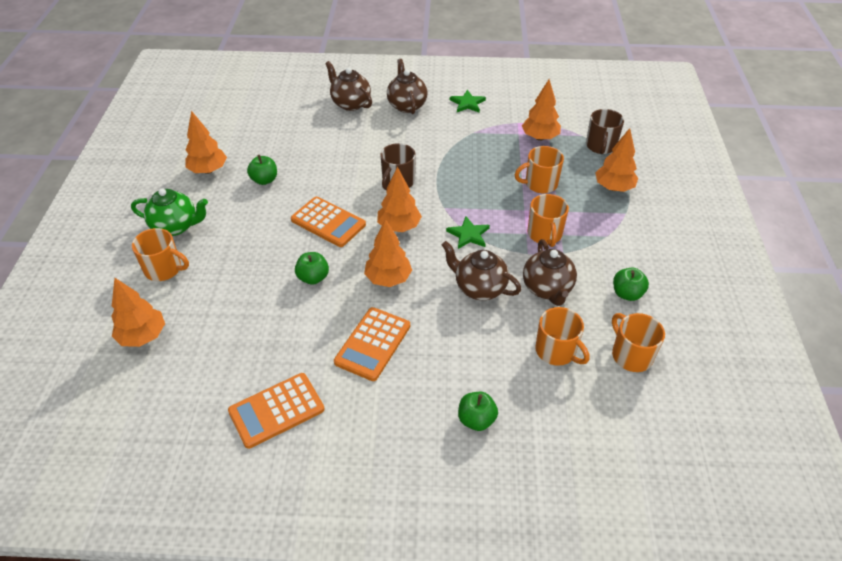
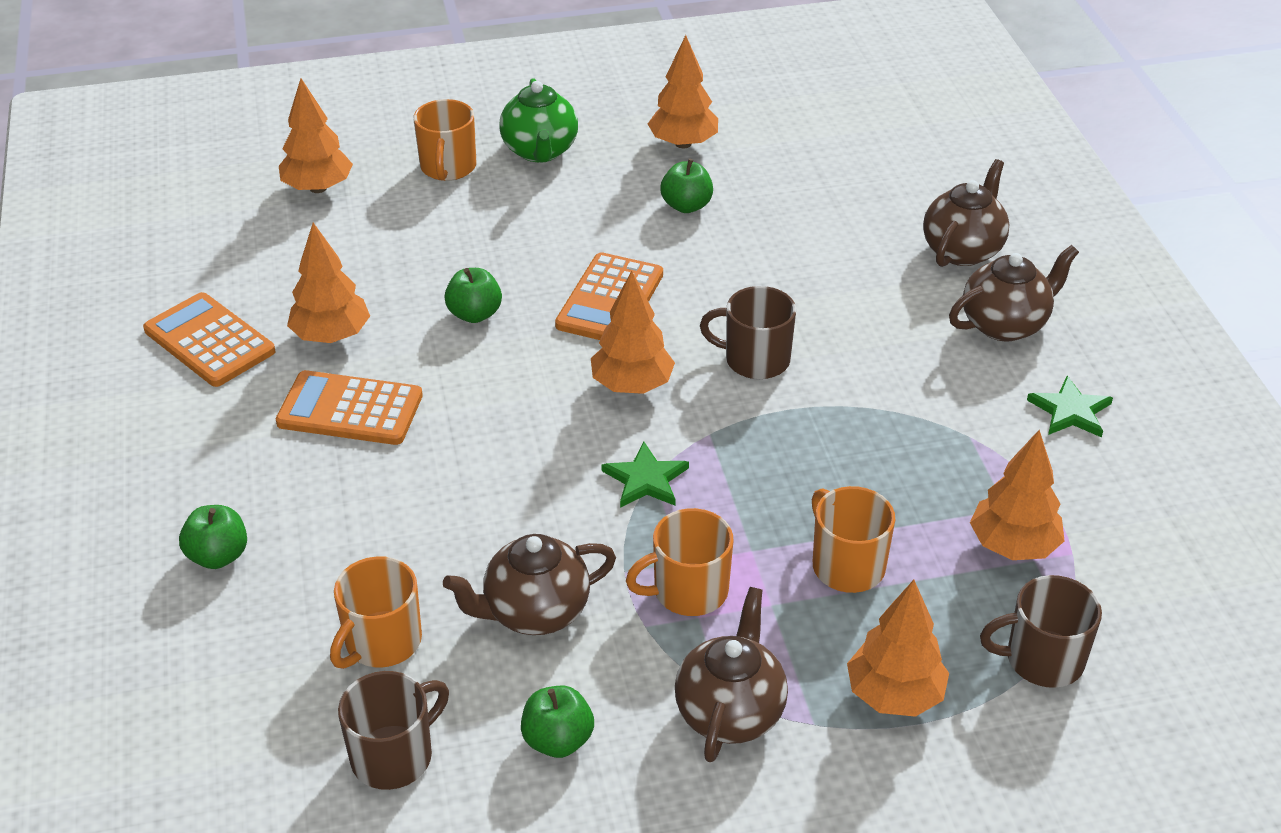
camera: 75 degrees right, 5 degrees down
(388, 279) = (497, 398): orange tree -> orange tree (331, 336)
(479, 288) = (509, 515): brown teapot -> brown teapot (730, 712)
(631, 355) = (394, 756): orange mug -> brown mug

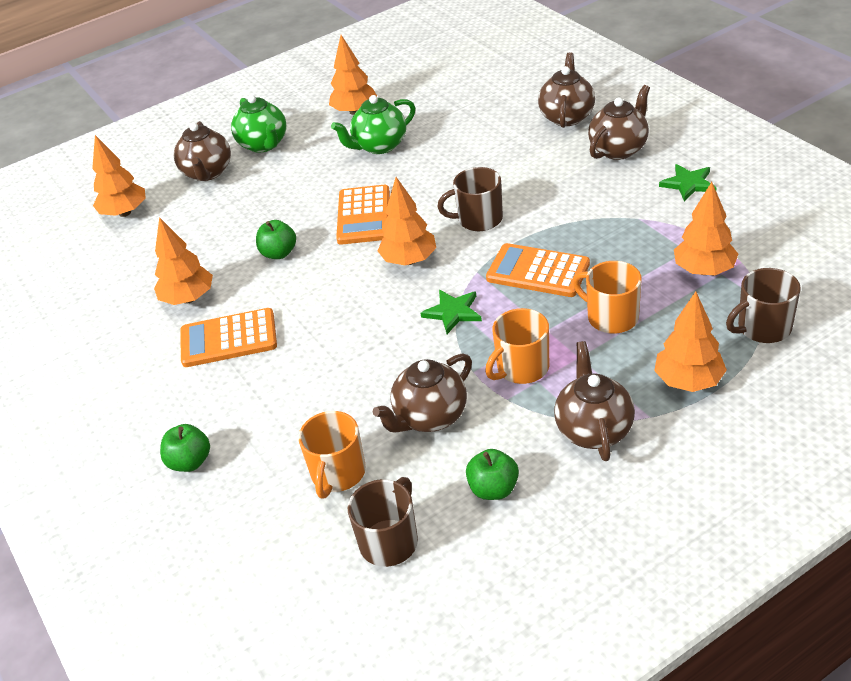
camera: 15 degrees left, 0 degrees up
(209, 341) = (103, 330): orange calculator -> orange calculator (538, 271)
(448, 167) = (207, 173): orange mug -> brown teapot
(686, 206) = (379, 146): green apple -> green teapot

